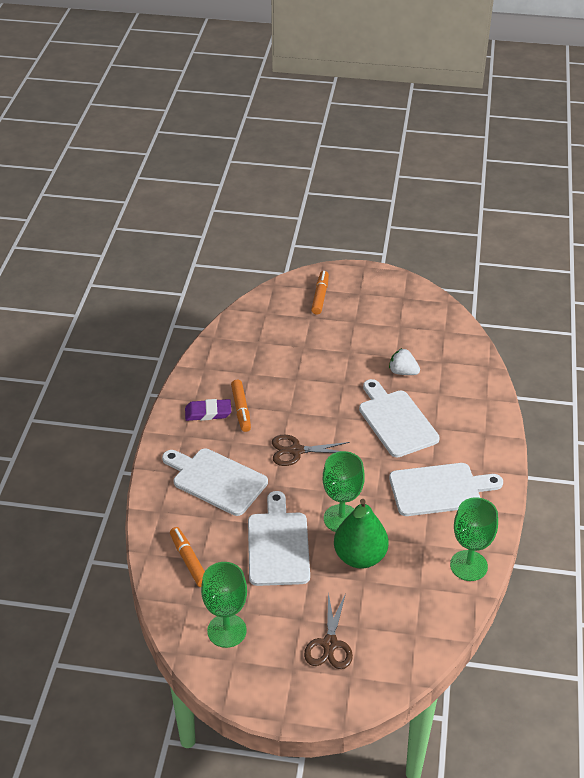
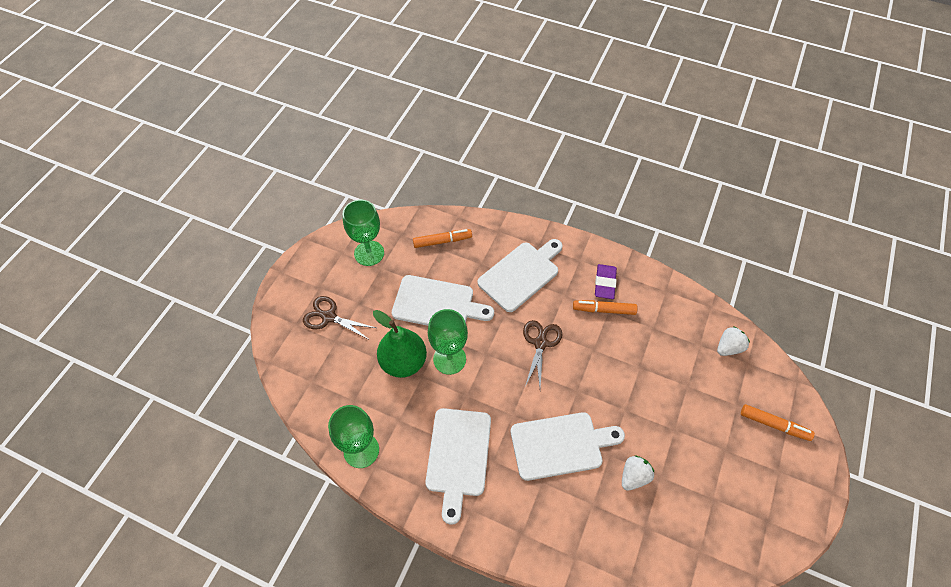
camera: 105 degrees right, 15 degrees up
(254, 324) = (728, 347): none -> white strawberry

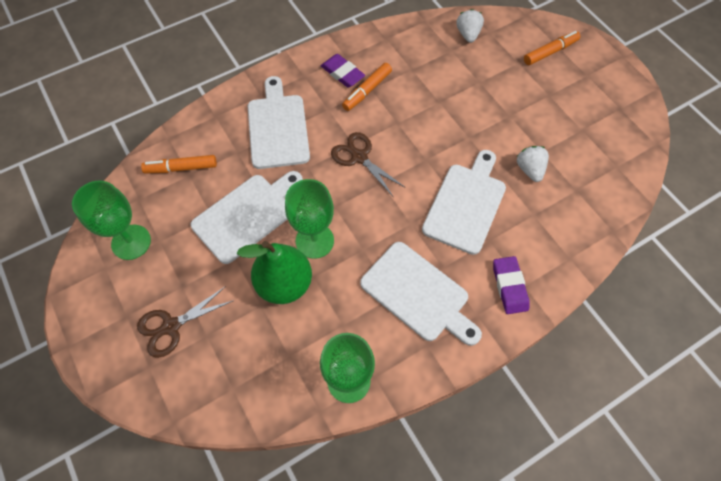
camera: 55 degrees left, 5 degrees up
(442, 241) = (181, 168): orange marker -> orange marker turned 120 degrees counterclockwise
(513, 521) = (509, 286): none -> purple eraser

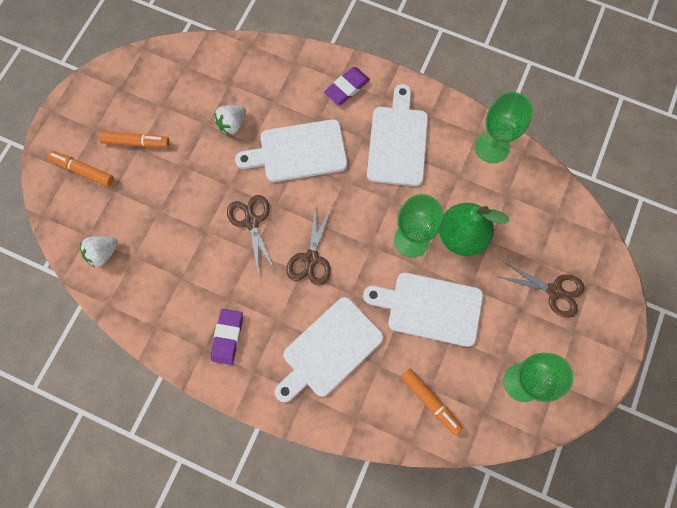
camera: 125 degrees left, 10 degrees up
(367, 91) = (234, 300): orange marker -> orange marker (136, 142)
(424, 135) = (251, 221): none -> brown scissors

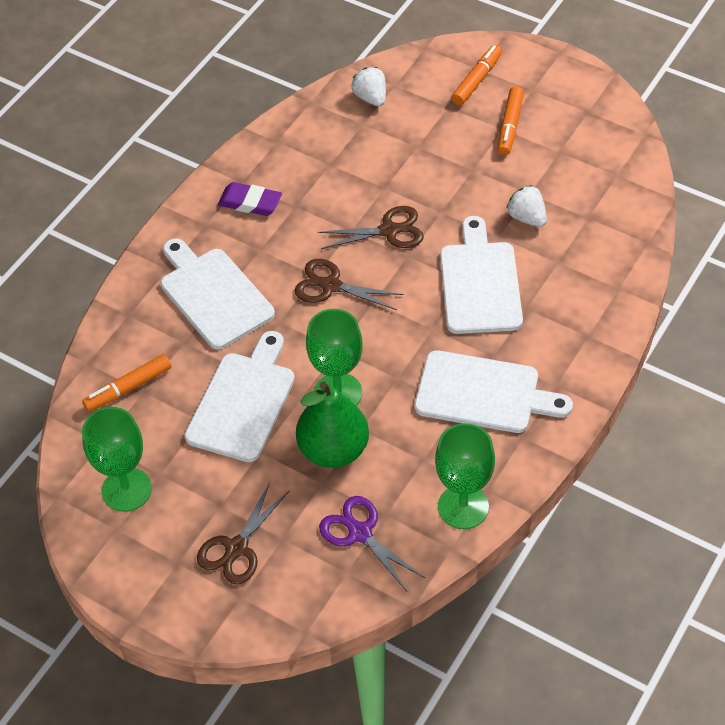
camera: 100 degrees right, 20 degrees down
(347, 88) = (573, 343): purple eraser -> none
(525, 210) = (360, 533): none -> purple scissors

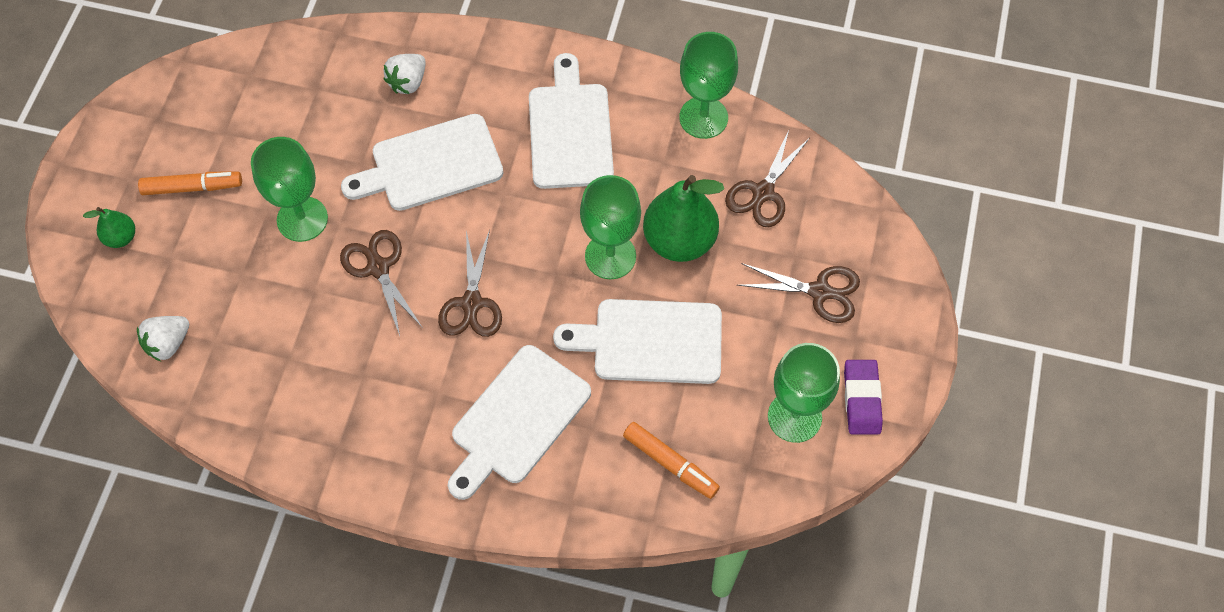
camera: 110 degrees left, 10 degrees up
(250, 202) = (368, 426): purple eraser -> purple eraser (861, 399)
(360, 533) = (762, 193): purple scissors -> brown scissors
(454, 189) = (302, 219): none -> green goblet
(477, 80) = (121, 237): orange marker -> green pear
(527, 218) = (329, 142): white strawberry -> white strawberry (408, 82)

